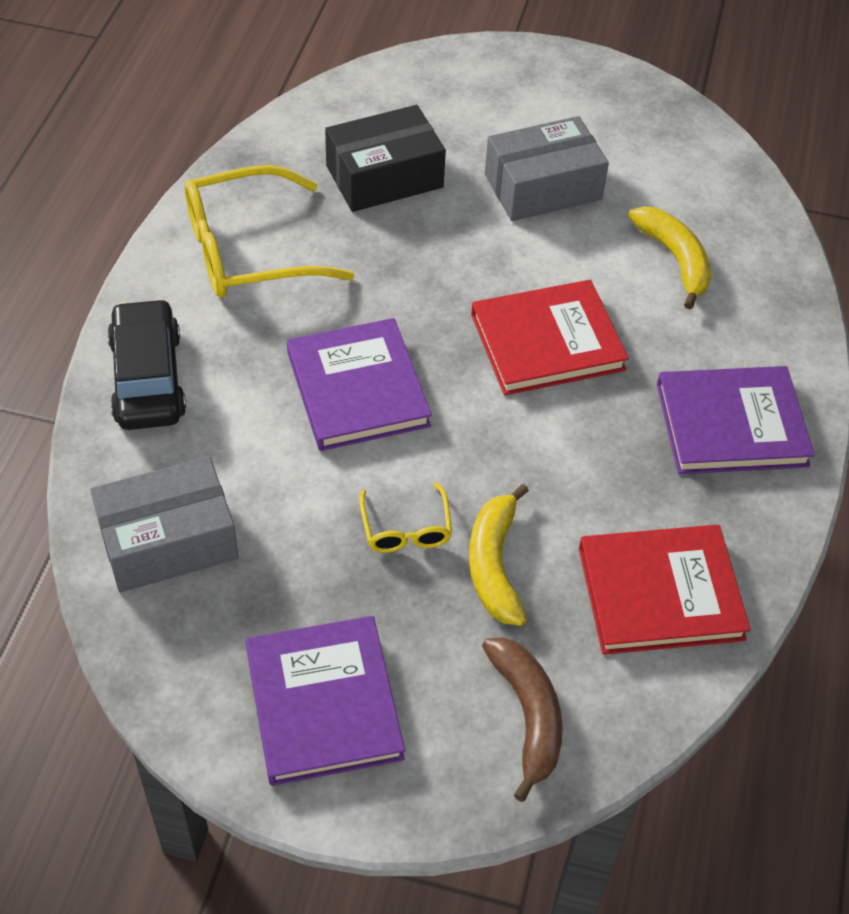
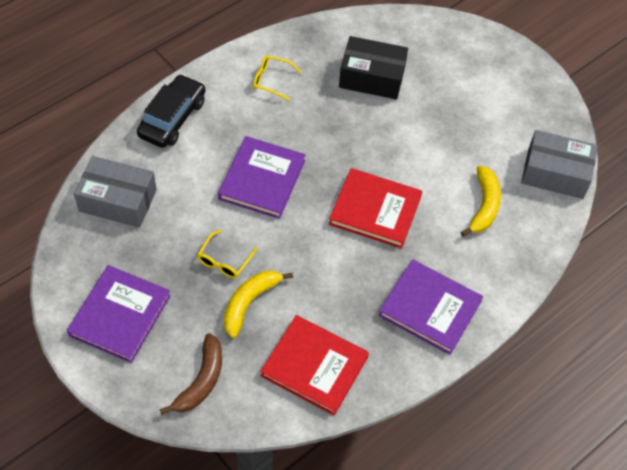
camera: 35 degrees right, 5 degrees up
(250, 250) = (272, 80): yellow glasses -> yellow glasses, size x0.49
(543, 187) = (449, 127): grey box -> grey box (555, 173)

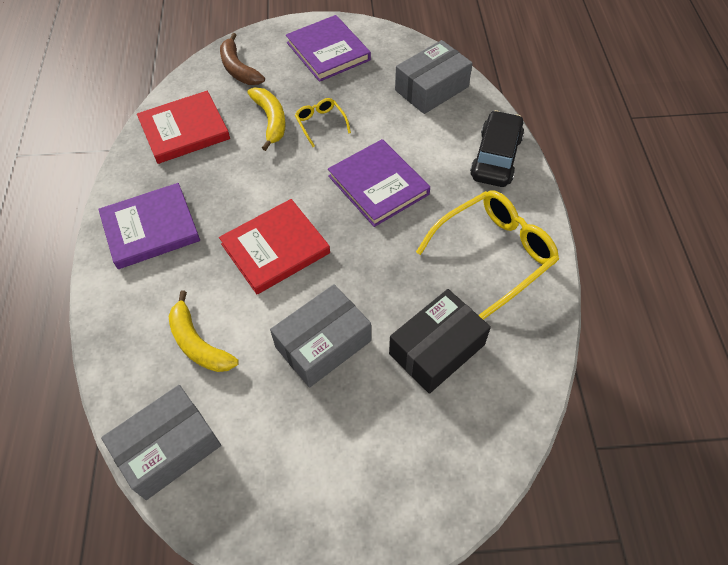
camera: 130 degrees right, 0 degrees up
(173, 118) = (496, 157): black car -> black car turned 135 degrees counterclockwise
(272, 80) = (493, 254): yellow glasses -> yellow glasses, size x2.05
(421, 137) = (323, 344): none -> grey box

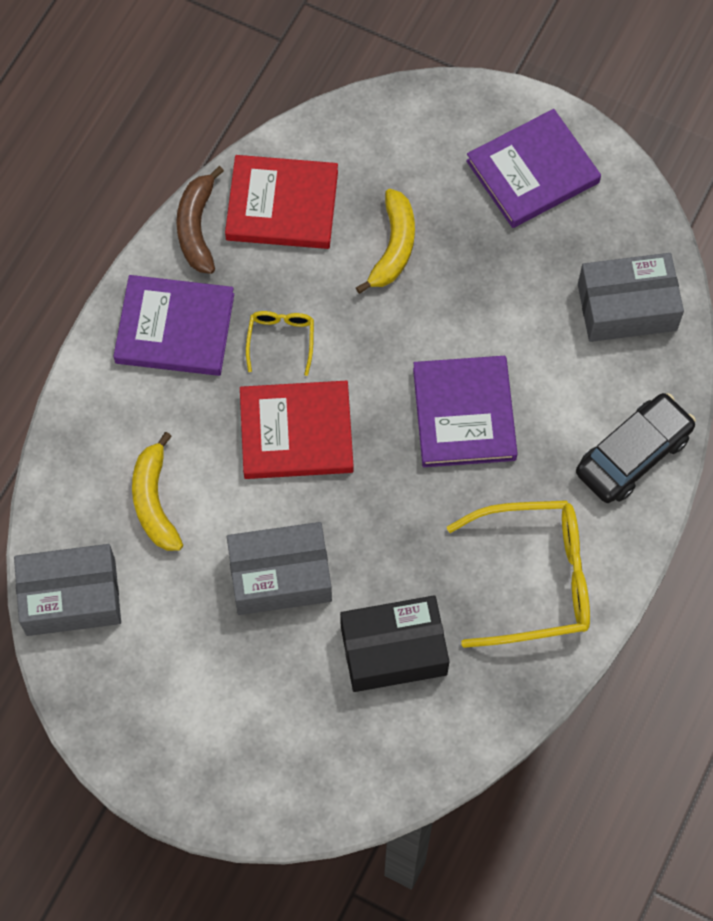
camera: 30 degrees right, 10 degrees up
(238, 69) = (400, 140): brown banana -> brown banana (197, 228)
(321, 124) = (451, 286): yellow glasses -> yellow glasses (281, 340)
(328, 51) = (532, 172): purple book -> purple book turned 60 degrees clockwise

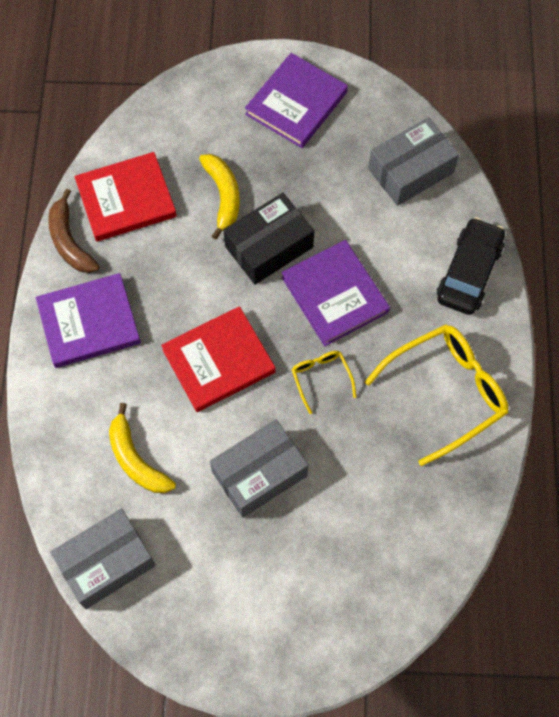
camera: 25 degrees left, 0 degrees up
(281, 340) = (173, 298): yellow glasses -> yellow glasses (321, 378)
(393, 650) = (371, 491): black box -> black box (269, 247)

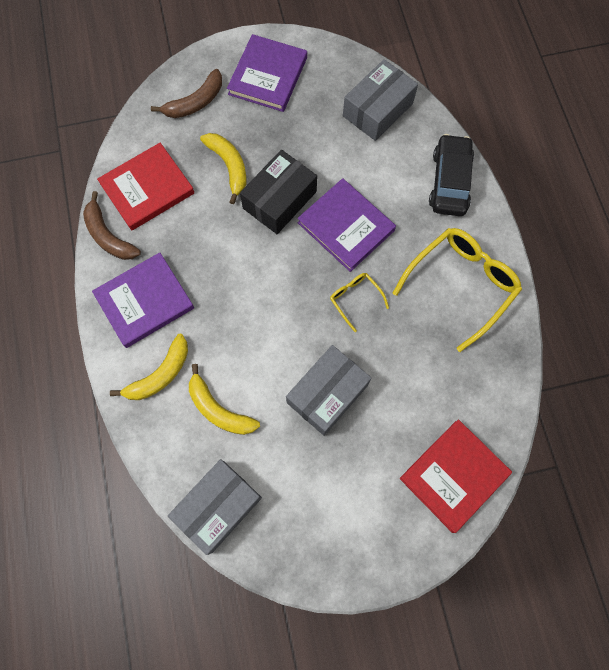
camera: 15 degrees left, 5 degrees up
(84, 406) = (160, 374): none -> yellow banana
(206, 115) = (195, 102): none -> brown banana
(219, 361) = (265, 306): red book -> red book (454, 475)

